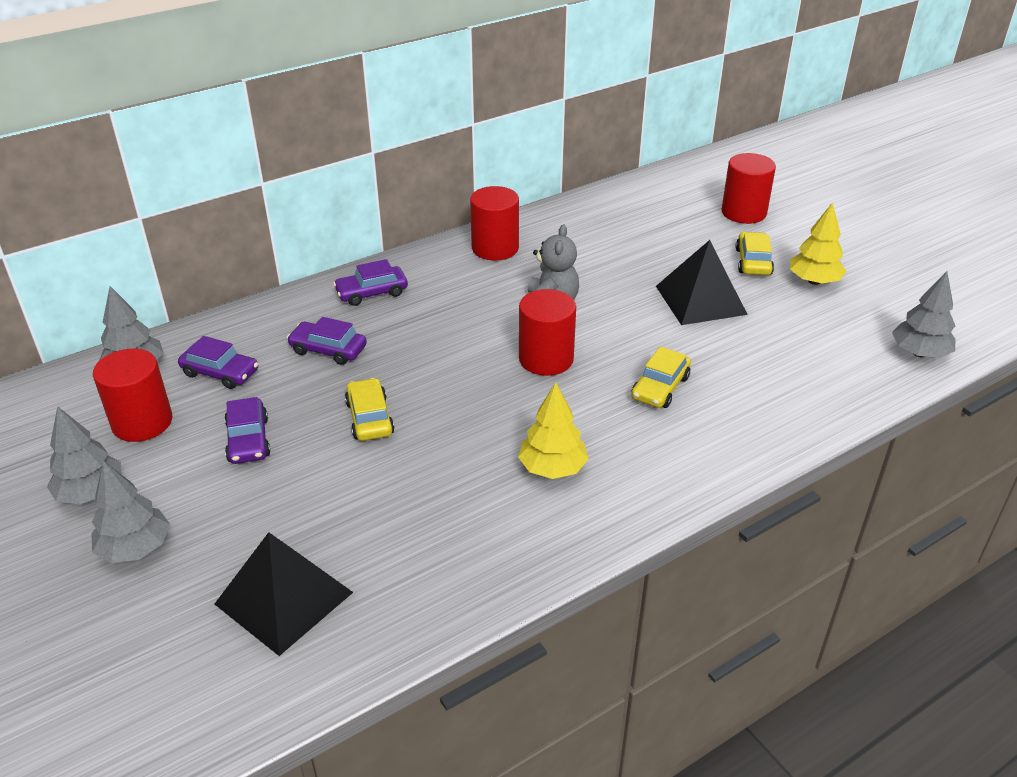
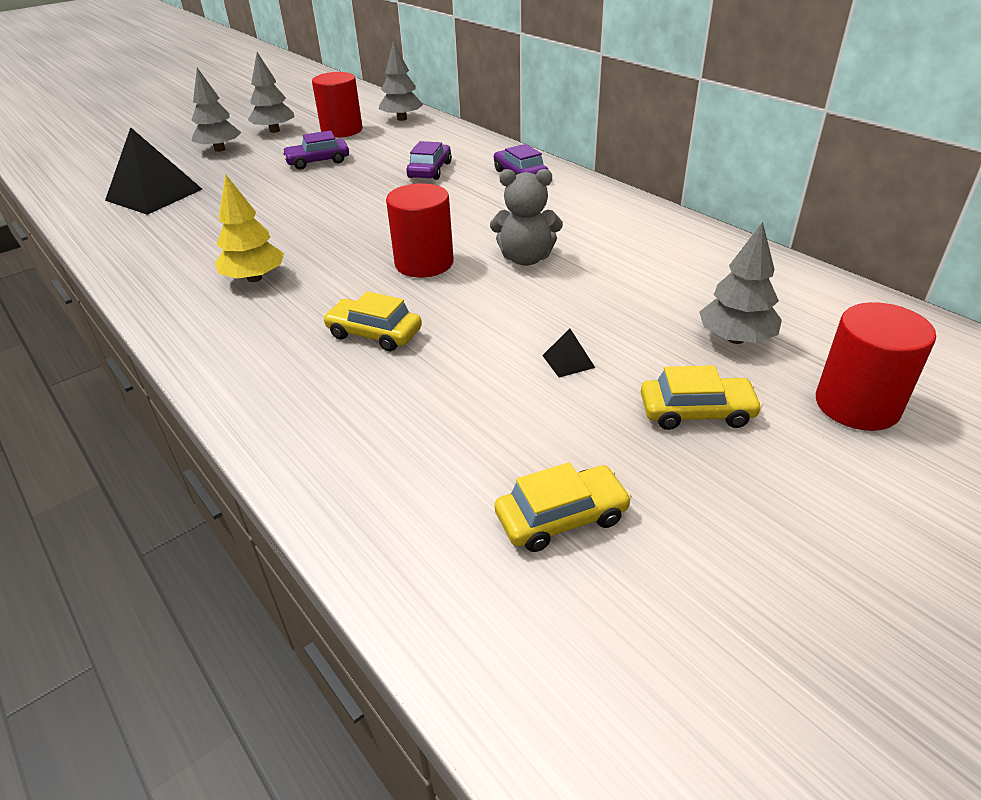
camera: 85 degrees right, 0 degrees up
(220, 373) = (397, 141): purple car -> none
(370, 418) = (338, 196): yellow car -> yellow car (561, 517)
(495, 248) = (628, 220): red cylinder -> none
(700, 300) = (568, 361): black pyramid -> black pyramid, size x0.40
(814, 281) = (666, 480): yellow tree -> none
(919, 353) = (469, 608): grey tree -> grey tree (735, 339)

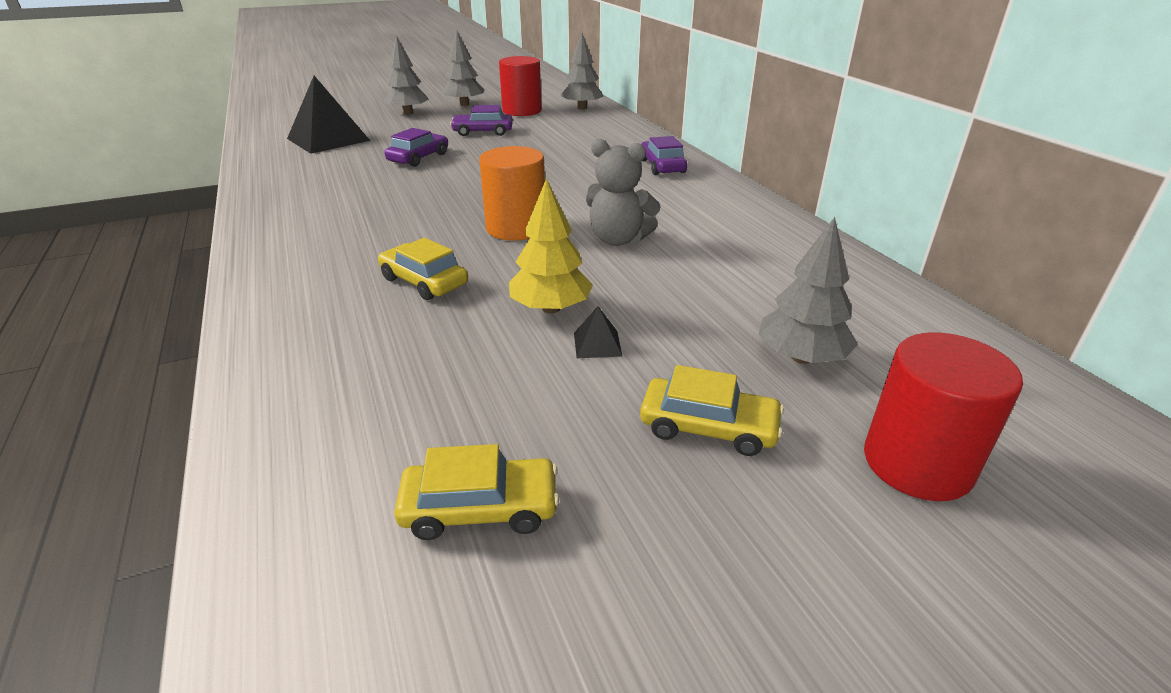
camera: 15 degrees right, 5 degrees down
(254, 278) = (356, 216): yellow tree -> yellow tree (551, 308)
(424, 263) = (516, 228): red cylinder -> orange cylinder
(430, 170) = (578, 151): purple car -> purple car (418, 158)

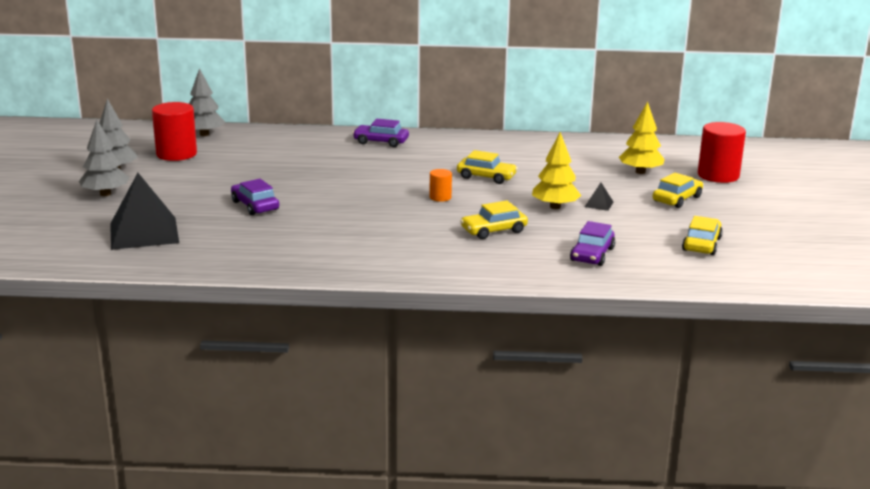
camera: 65 degrees left, 10 degrees down
(483, 132) = (217, 176): purple car -> purple car (592, 254)
(516, 228) = (440, 197): orange cylinder -> orange cylinder, size x0.51
(618, 239) = (486, 177): grey teddy bear -> yellow car
(801, 357) = (640, 172): grey tree -> yellow tree

